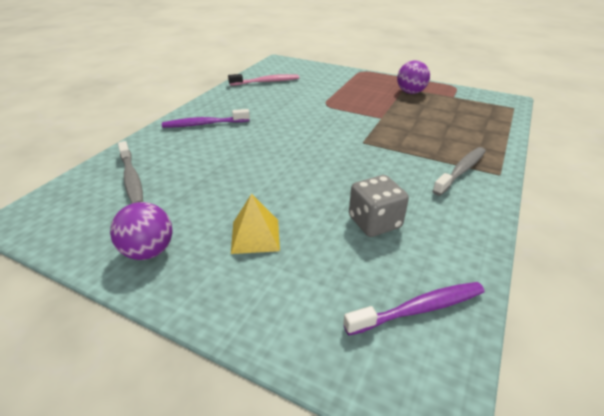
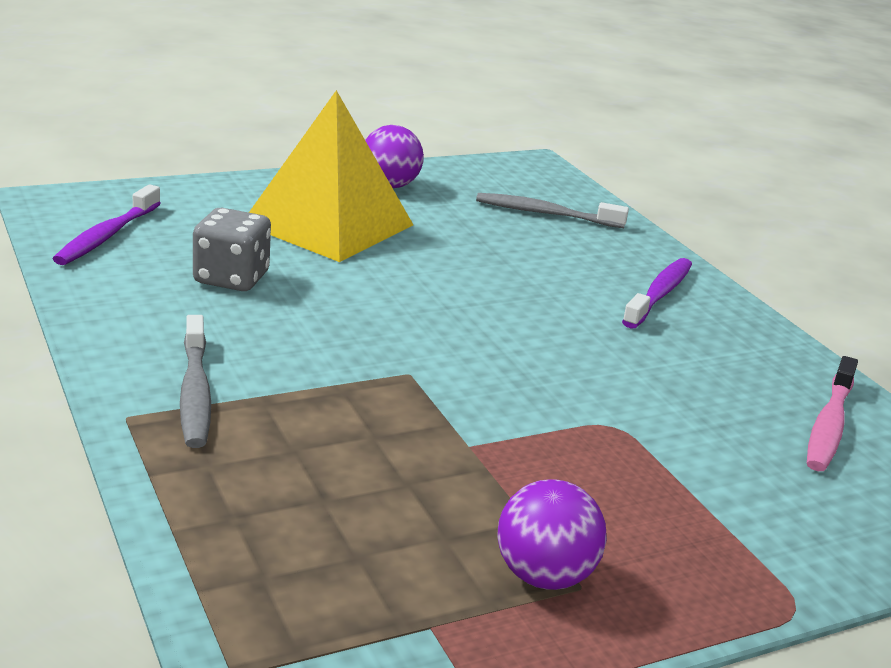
camera: 125 degrees right, 10 degrees down
(255, 236) = (328, 224): yellow pyramid -> yellow pyramid, size x2.06

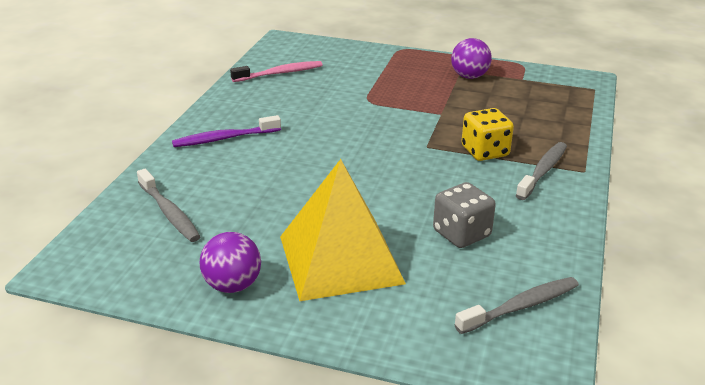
camera: 135 degrees left, 5 degrees up
(107, 236) = (521, 306): purple toothbrush -> grey toothbrush
(315, 395) = (485, 151): none -> yellow dice

